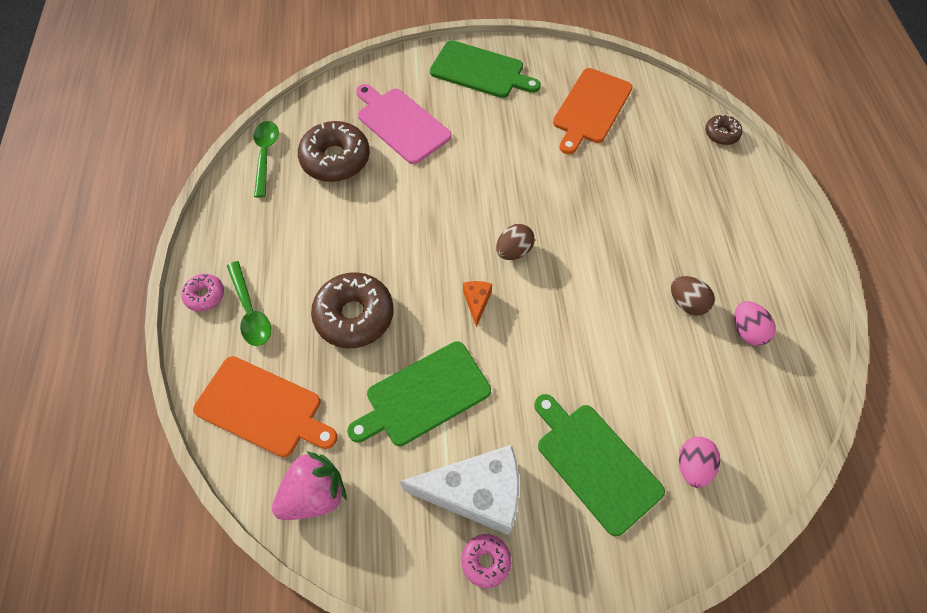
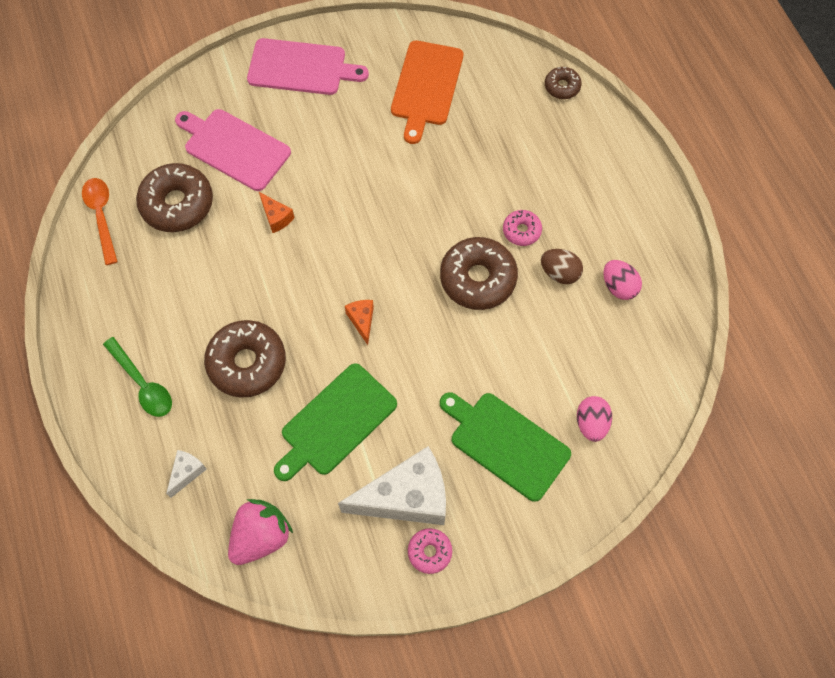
camera: 15 degrees left, 5 degrees up
(205, 295) = (91, 379): pink donut -> pink donut (521, 231)
(263, 408) = (187, 473): orange cutting board -> white cheese
(265, 155) = (101, 216): green spoon -> orange spoon
(421, 190) = (276, 217): none -> orange cheese
(480, 71) = (301, 68): green cutting board -> pink cutting board
(513, 251) = (385, 260): brown egg -> none
(602, 289) = (478, 279): none -> brown donut

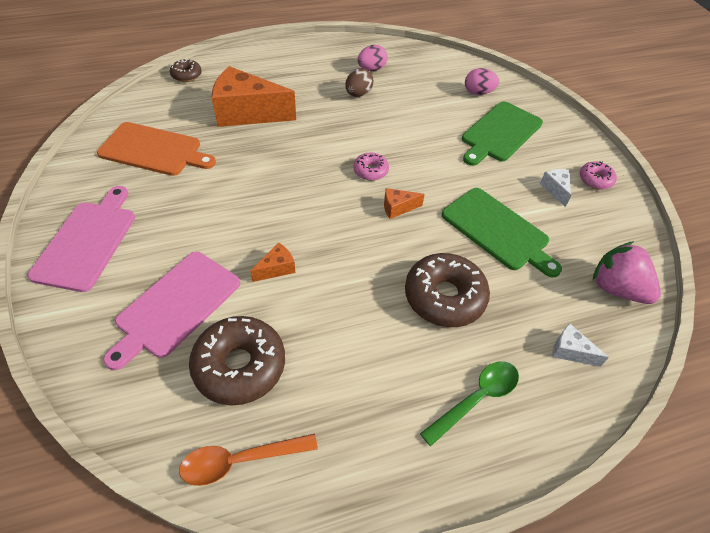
camera: 90 degrees left, 15 degrees down
(406, 497) = (555, 189): white cheese -> white cheese, size x0.44
(478, 279) = (360, 135): brown donut -> none
(500, 159) = (247, 113): none -> orange cheese
(521, 231) = (318, 108): pink donut -> pink donut (370, 171)

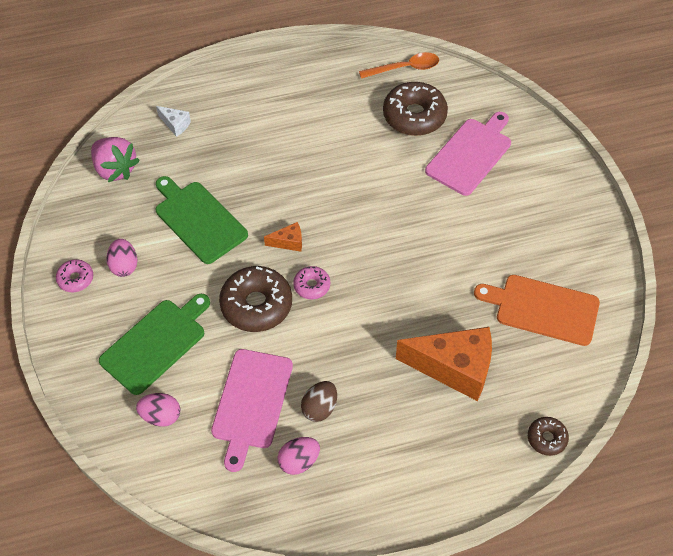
camera: 175 degrees left, 5 degrees up
(87, 241) = (562, 206): pink cutting board -> pink cutting board (251, 403)
(276, 268) = (397, 183): orange cheese -> none
(444, 297) = (260, 162): brown donut -> brown donut (256, 305)
(476, 398) = (253, 97): green spoon -> none
(555, 189) = (124, 266): white cheese -> pink egg

